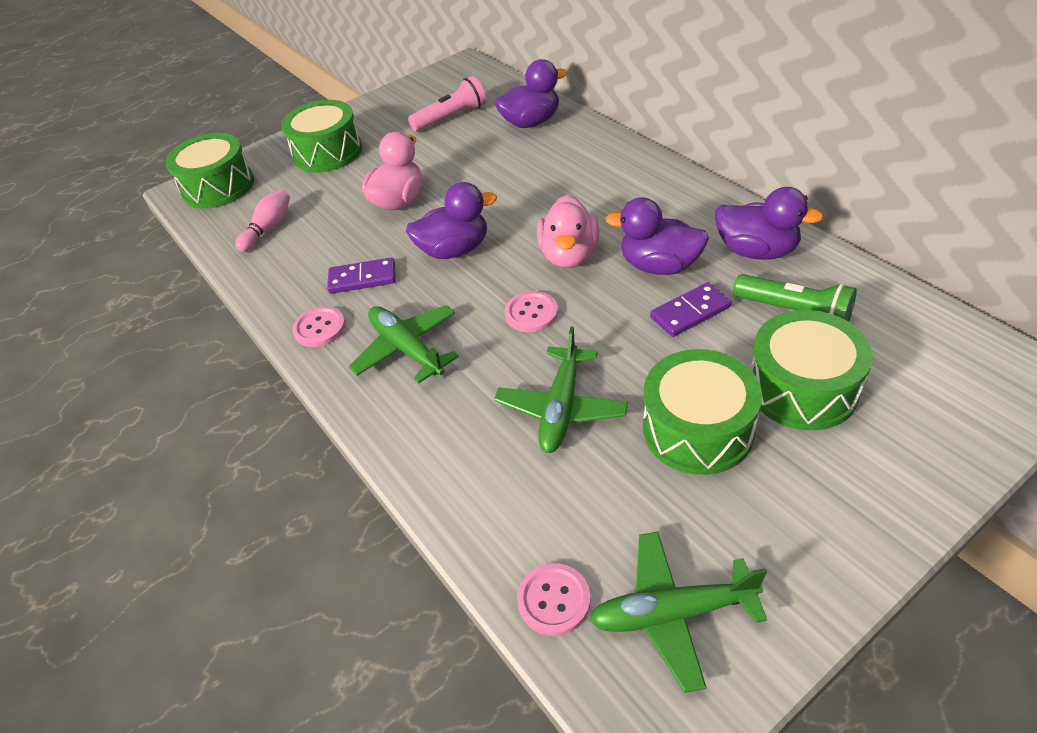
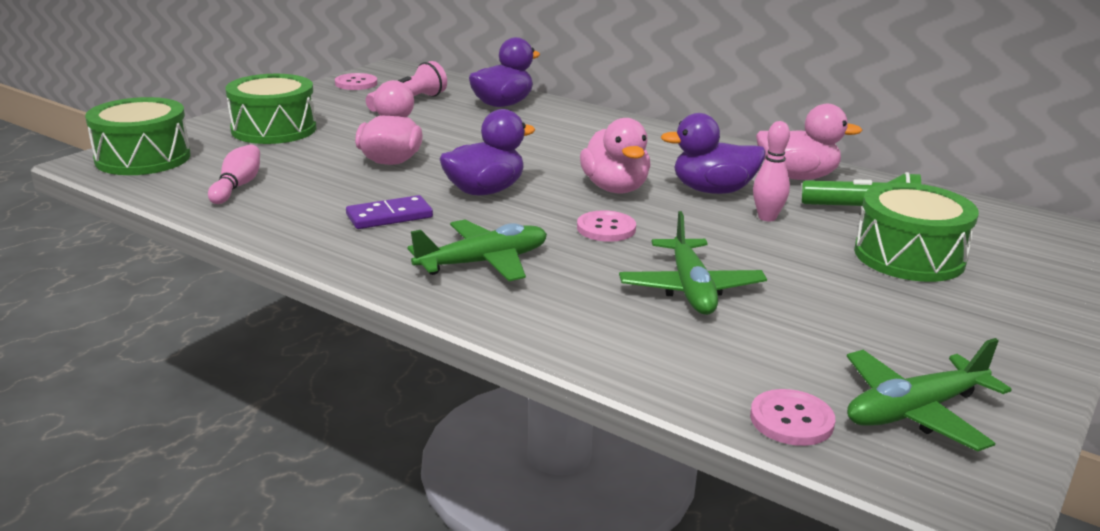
camera: 25 degrees left, 20 degrees down
(319, 328) = (363, 255): pink button -> pink button (356, 83)
(406, 349) = (484, 262): green plane -> green plane turned 120 degrees clockwise
(690, 312) = (767, 217): purple domino -> pink bowling pin
(697, 429) = (836, 290): green drum -> none
(756, 251) = (797, 177): purple duck -> pink duck

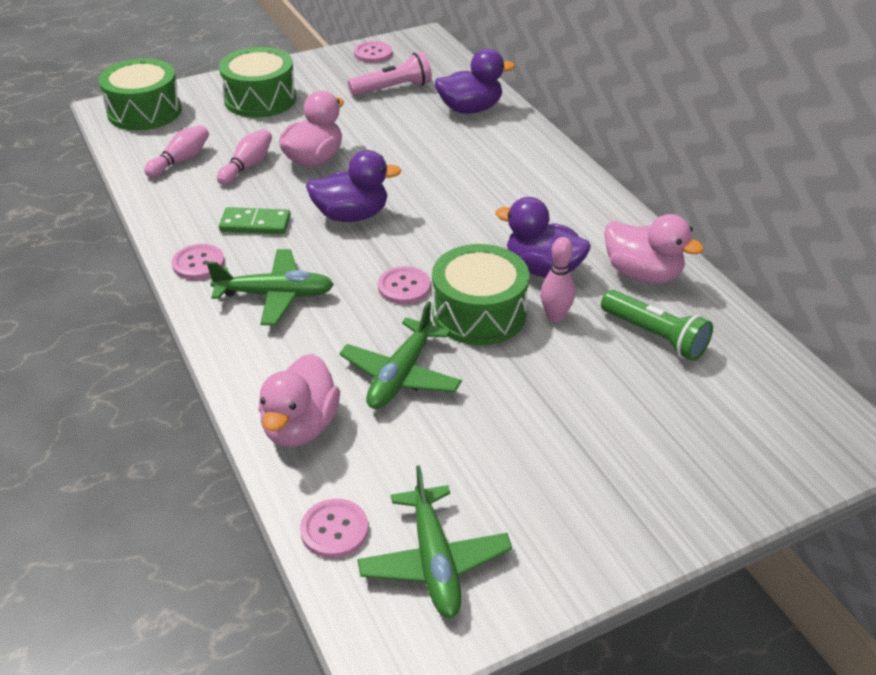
camera: 30 degrees right, 15 degrees up
(323, 177) = (247, 166): none -> pink bowling pin
(363, 258) = (198, 263): none -> pink button
(389, 216) = (255, 224): purple domino -> green domino
(615, 188) = (460, 242): pink duck -> pink duck (300, 427)
(909, 256) = (632, 403): green drum -> green drum (479, 313)
(914, 412) = (434, 562): green plane -> green plane turned 105 degrees counterclockwise

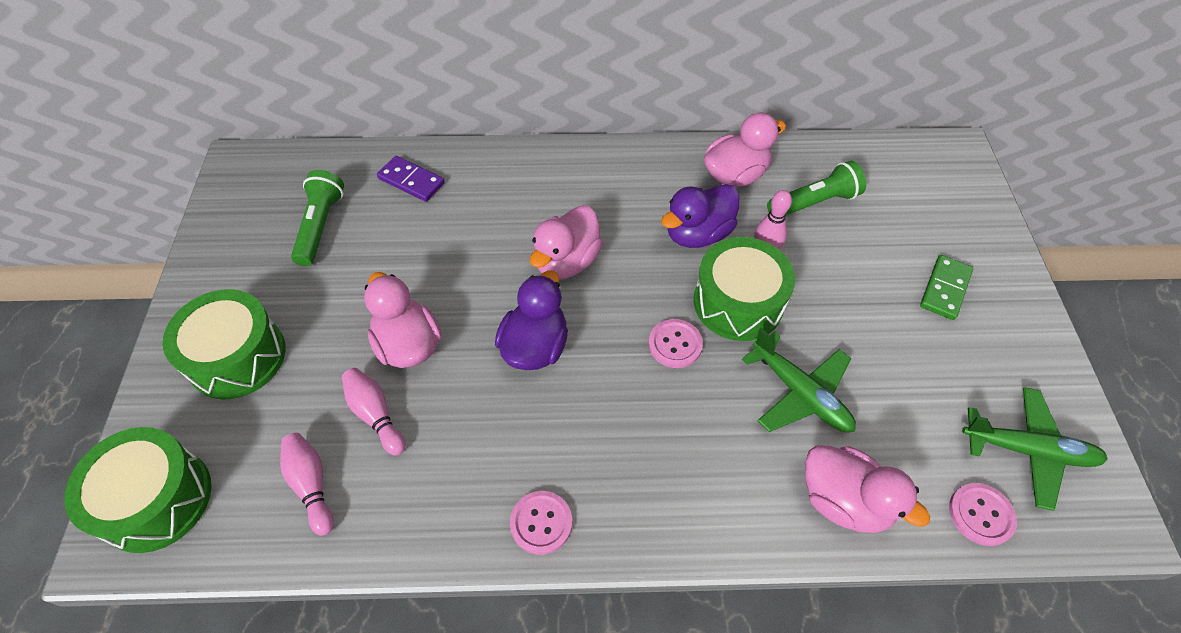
camera: 65 degrees left, 15 degrees up
(255, 224) = (498, 441): green domino -> green domino (945, 289)
(276, 295) = (636, 460): green plane -> none
(373, 54) = (230, 216): pink button -> none
(393, 89) = (320, 226): pink flashlight -> green flashlight
(449, 206) = (567, 261): none -> pink duck
(470, 109) = (411, 181): purple duck -> purple domino

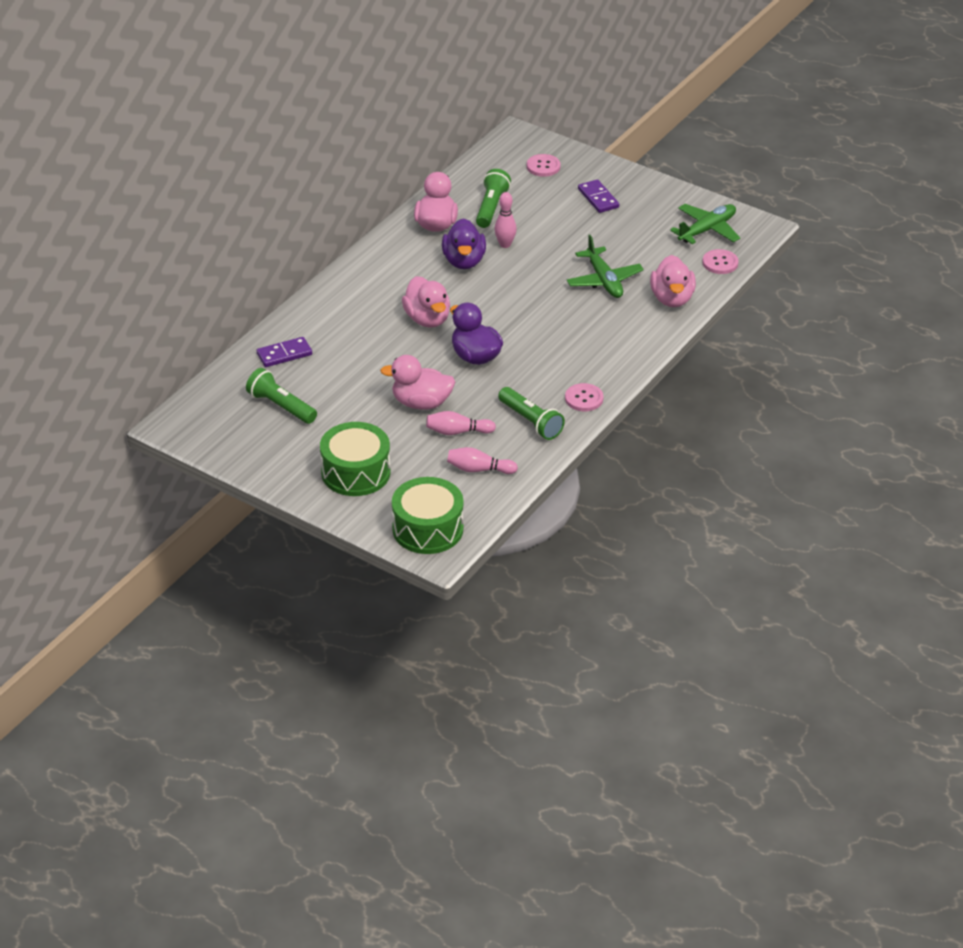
camera: 55 degrees left, 15 degrees down
(448, 487) = (531, 422): none -> green flashlight
(675, 344) = (529, 307): pink button -> pink button (543, 166)
(738, 302) = (527, 271): green drum -> none
(800, 393) = (604, 280): green plane -> green plane turned 75 degrees clockwise
(844, 500) = (672, 299): pink duck -> pink duck turned 105 degrees clockwise
(945, 289) = (598, 198): green domino -> purple domino

